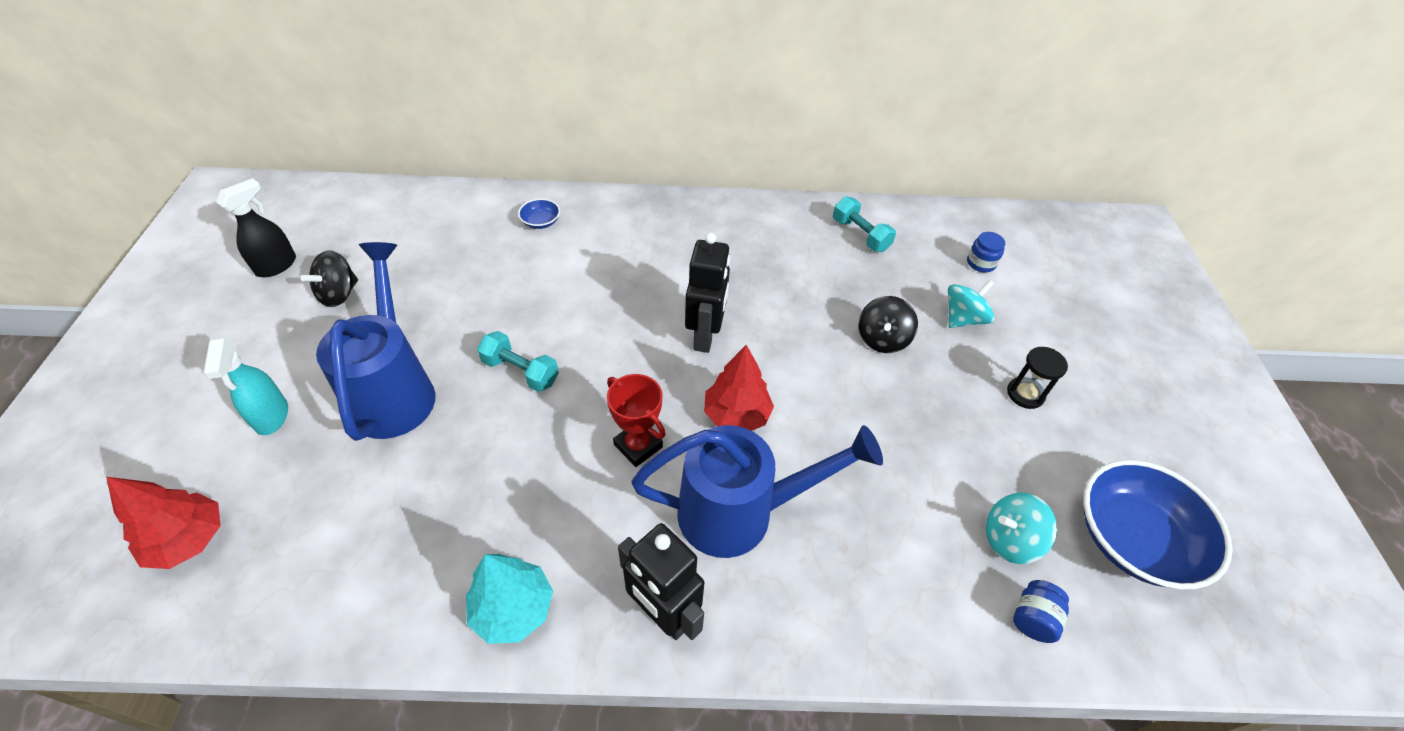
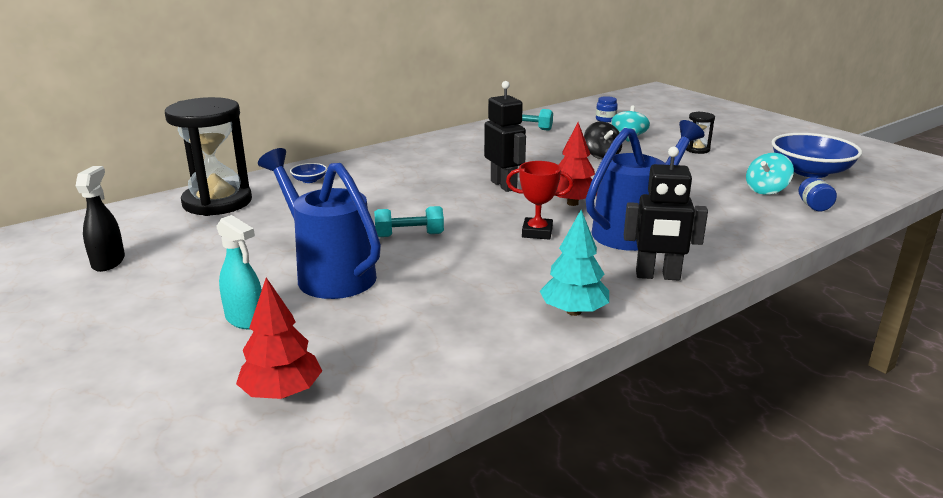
camera: 35 degrees left, 25 degrees down
(339, 294) = (197, 255): black spinning top -> none
(434, 218) = (217, 202): none -> black hourglass

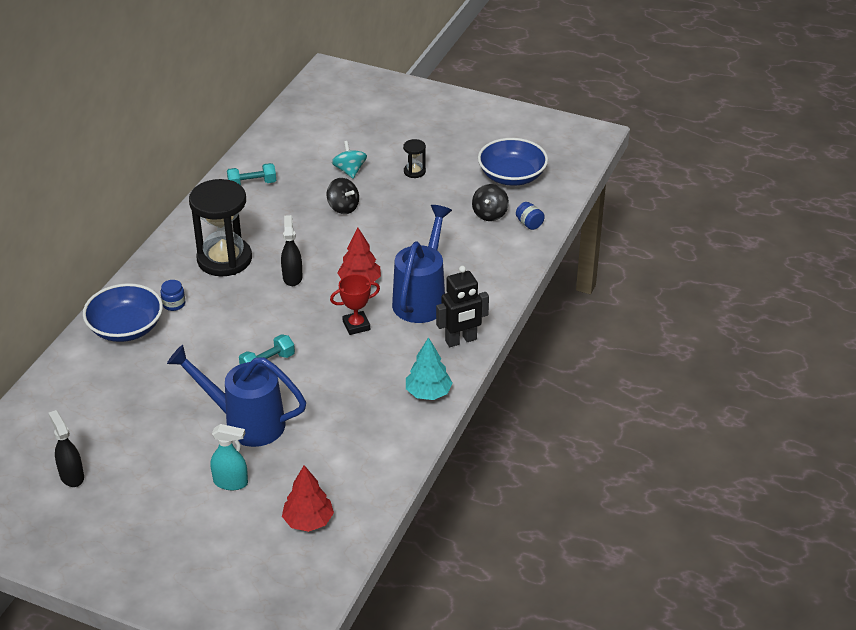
camera: 30 degrees left, 15 degrees up
(217, 202) = (78, 383): black hourglass -> black hourglass (224, 259)
(309, 180) = (126, 328): blue bowl -> blue bowl, size x2.35
(504, 185) = (292, 277): black robot -> black spray bottle
(605, 119) = (312, 145): blue jar -> blue jar (174, 304)
(766, 190) = (489, 214): turquoise spinning top -> black spinning top

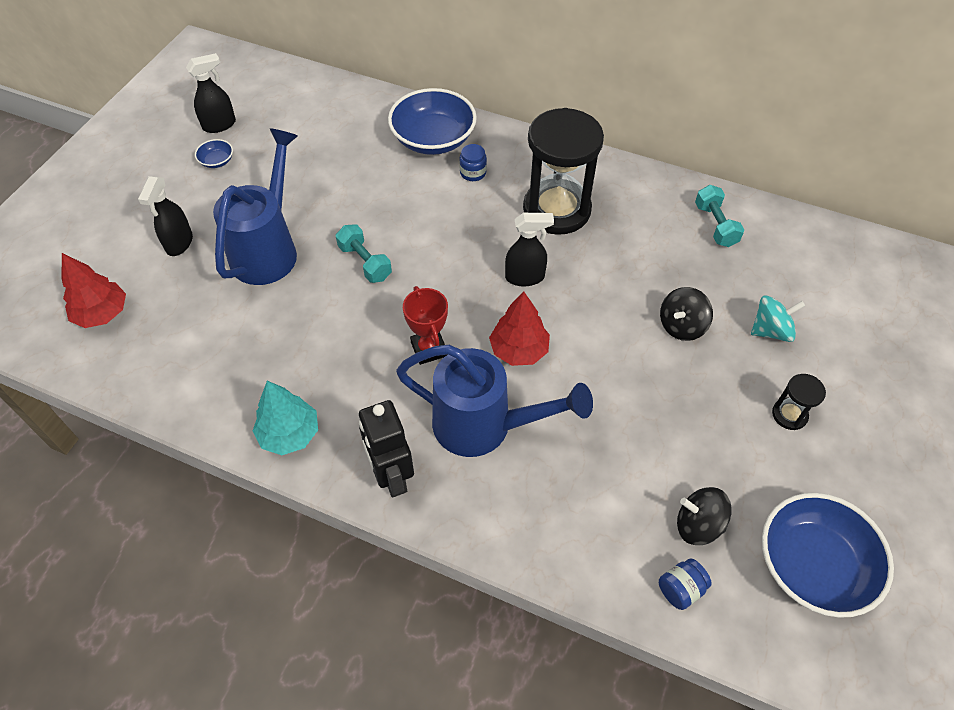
camera: 90 degrees right, 15 degrees up
(125, 471) = (217, 161): none -> blue bowl
(231, 482) = (179, 243): turquoise spray bottle -> black spray bottle

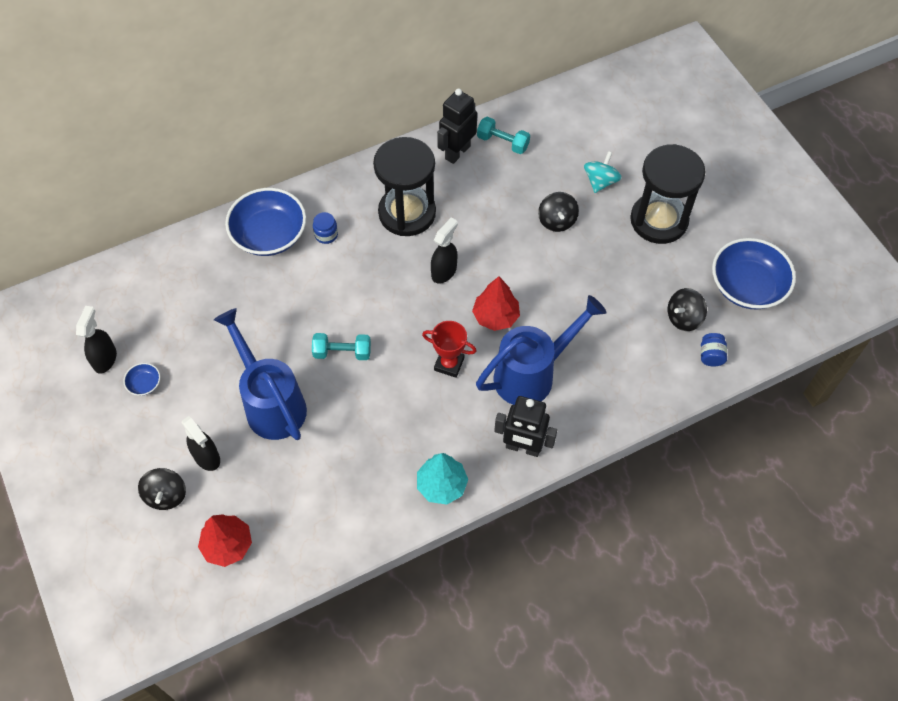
camera: 50 degrees left, 5 degrees up
(121, 242) = (166, 495): none -> black spinning top
(662, 201) = (457, 152): none -> black robot
(789, 415) = (659, 220): black hourglass -> black hourglass, size x2.31

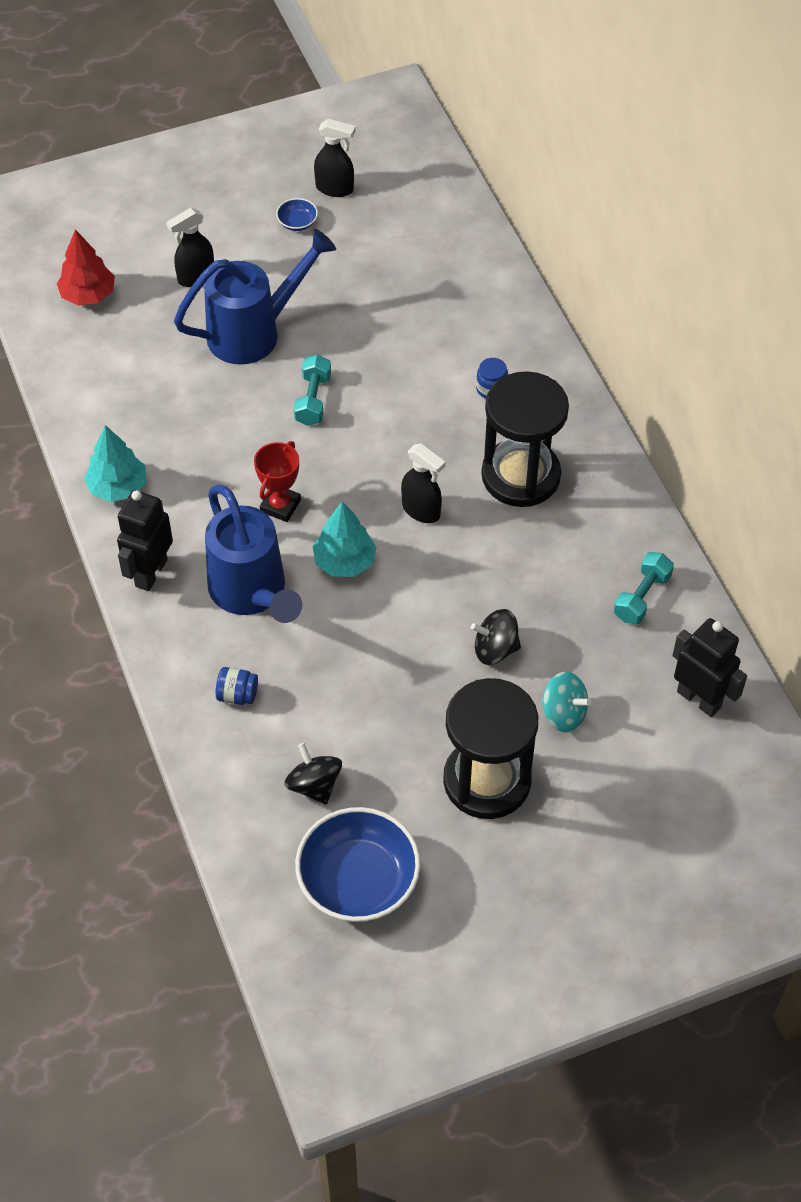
camera: 95 degrees right, 5 degrees down
(166, 495) = (157, 244): black spinning top -> none
(269, 235) = (496, 332): blue bowl -> none
(457, 152) = (625, 540): black robot -> black robot (699, 699)
(495, 316) = (344, 561): red tree -> turquoise tree
(711, 355) = (248, 809): blue jar -> blue jar (237, 695)

